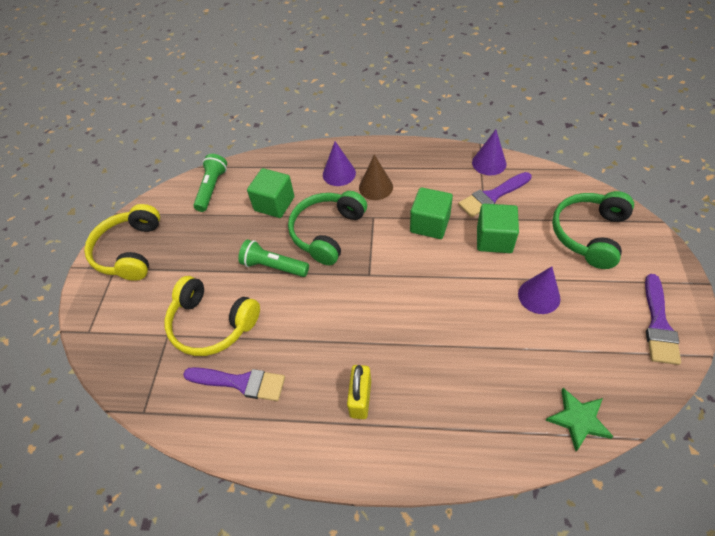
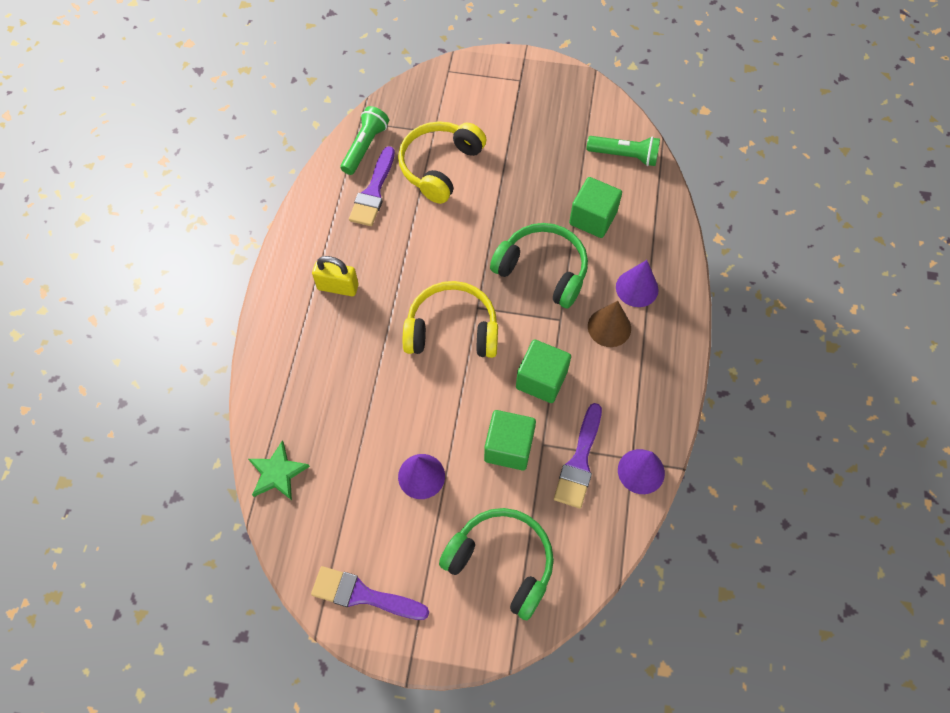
camera: 90 degrees right, 10 degrees up
(130, 251) = (540, 90): yellow headphones -> yellow headphones (452, 330)
(274, 266) = (501, 218): green flashlight -> green flashlight (365, 147)
(492, 196) = (579, 461): purple brush -> purple brush turned 135 degrees counterclockwise

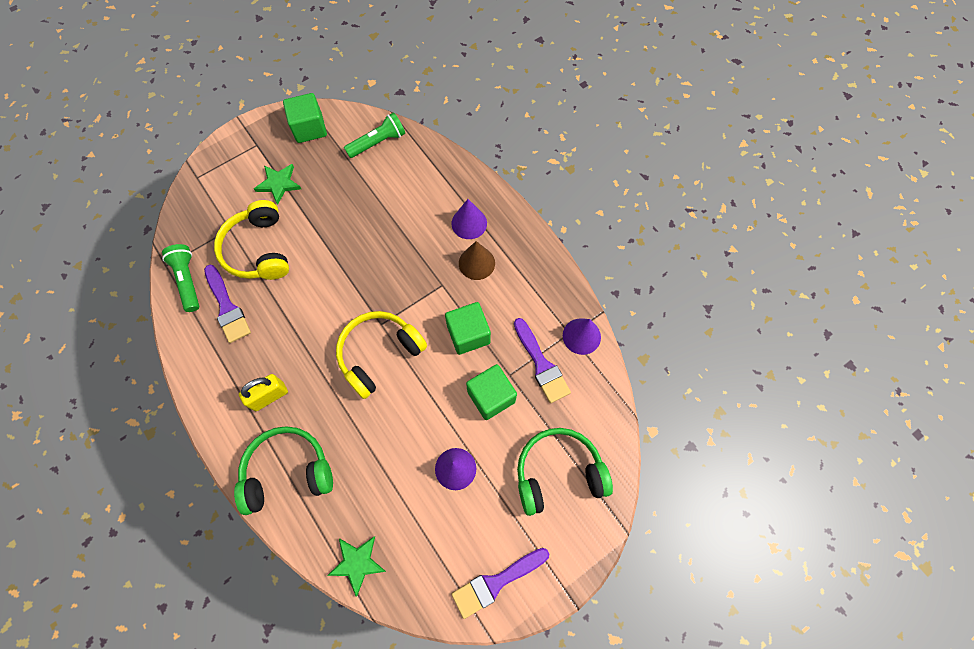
camera: 45 degrees left, 5 degrees up
(507, 126) = (278, 184): none -> green star
(543, 270) = (399, 262): green headphones -> green headphones (287, 471)
(593, 218) = (398, 200): green cube -> green cube (309, 128)

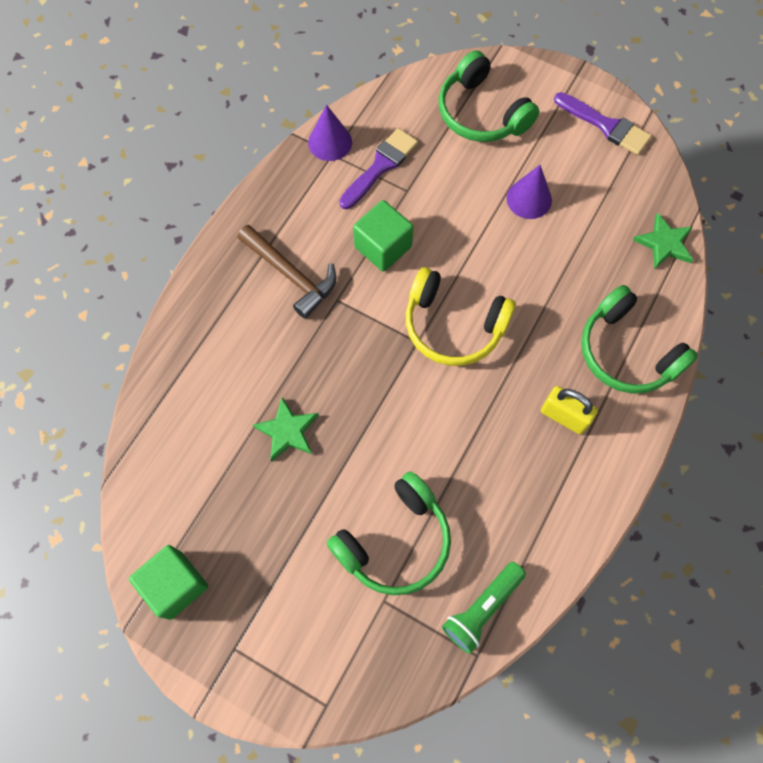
camera: 115 degrees left, 0 degrees up
(227, 307) = (490, 532): purple brush -> none
(258, 250) = (395, 541): yellow headphones -> green headphones
(278, 184) = (285, 574): green star -> green star (287, 431)
(378, 142) = (163, 474): green flashlight -> none
(469, 223) = (241, 306): purple cone -> none
(476, 263) = (291, 275): brown cone -> brown hammer
(491, 396) = (439, 197): green cube -> none

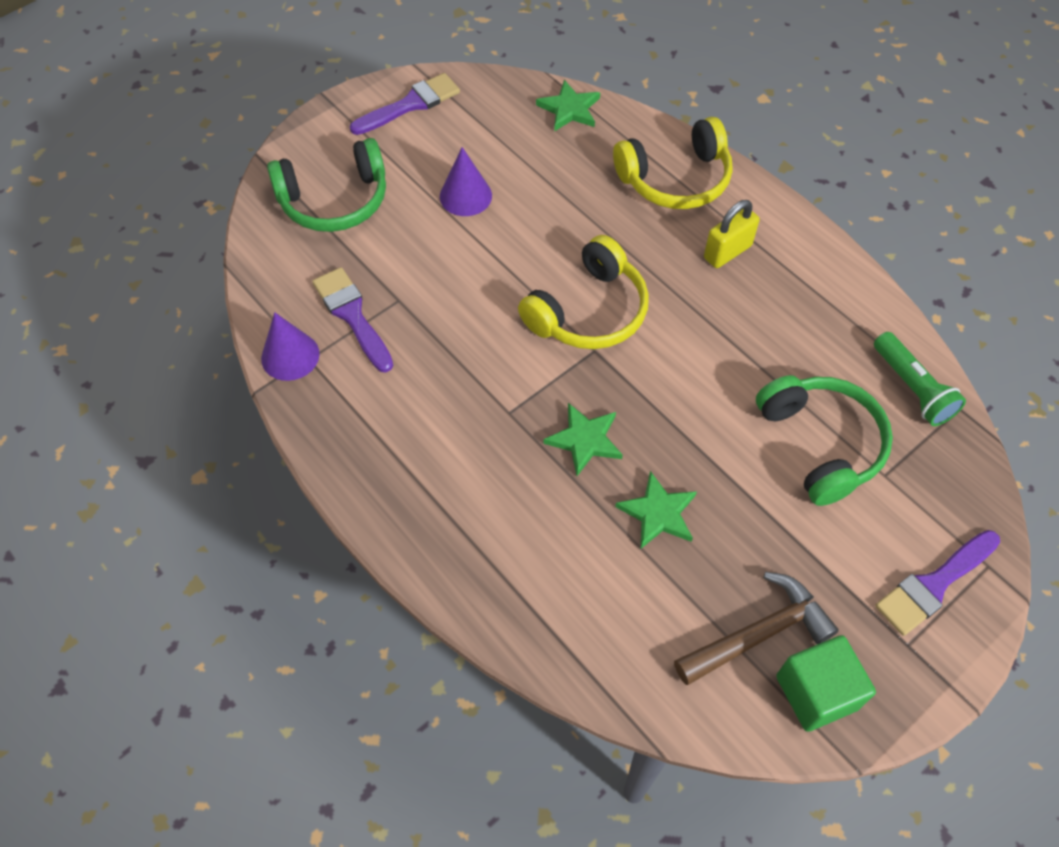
camera: 70 degrees left, 10 degrees down
(291, 275) = (455, 450): brown hammer -> brown hammer (759, 633)
(294, 661) = (934, 584): none -> purple brush
(332, 360) = (585, 440): none -> green star
(383, 247) = (461, 346): green cube -> none
(626, 352) = (675, 179): green headphones -> yellow headphones

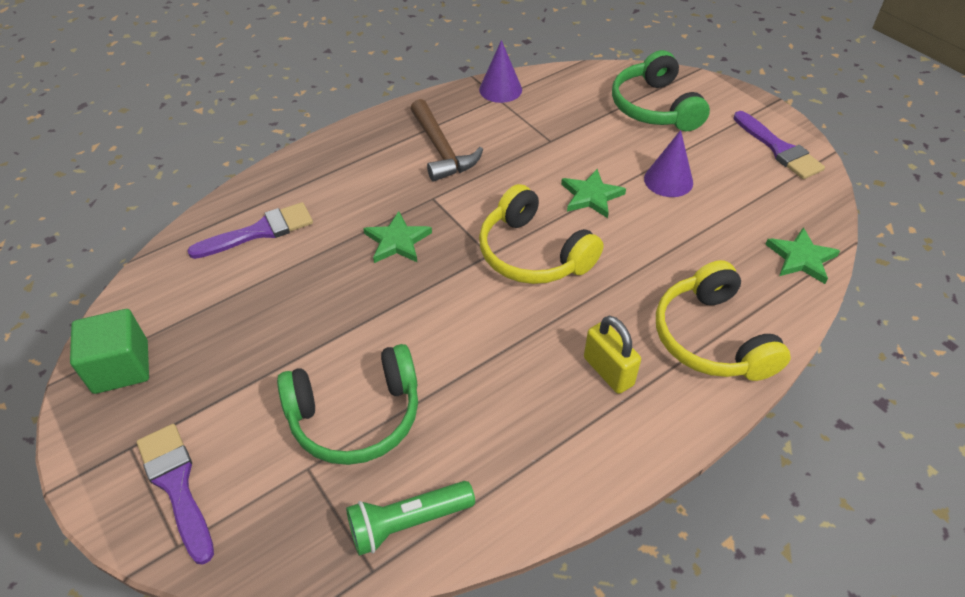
camera: 95 degrees right, 10 degrees down
(352, 315) = (536, 117): purple brush -> purple brush (259, 231)
(658, 513) = (316, 281): green star -> green star (591, 196)
(759, 633) = (187, 335): brown hammer -> brown hammer (441, 150)

